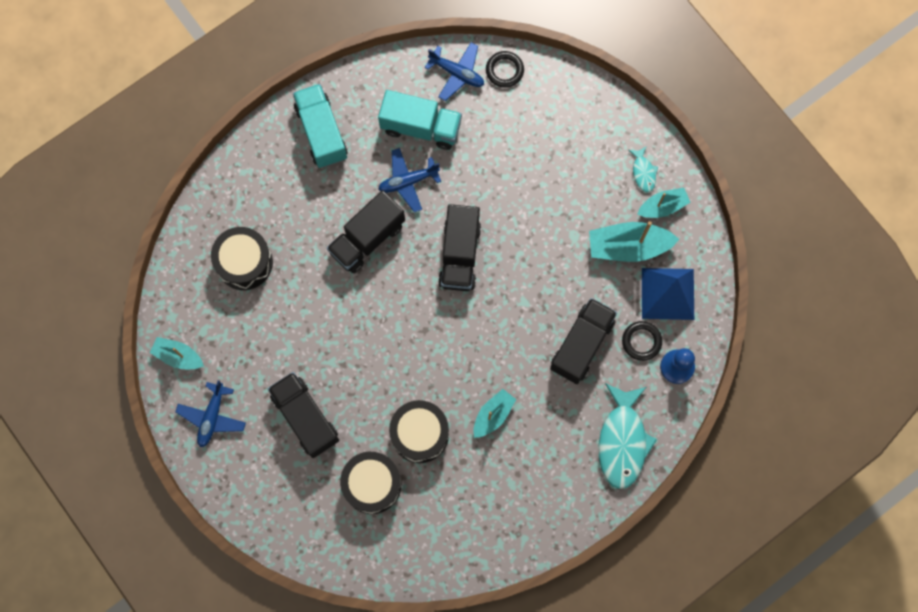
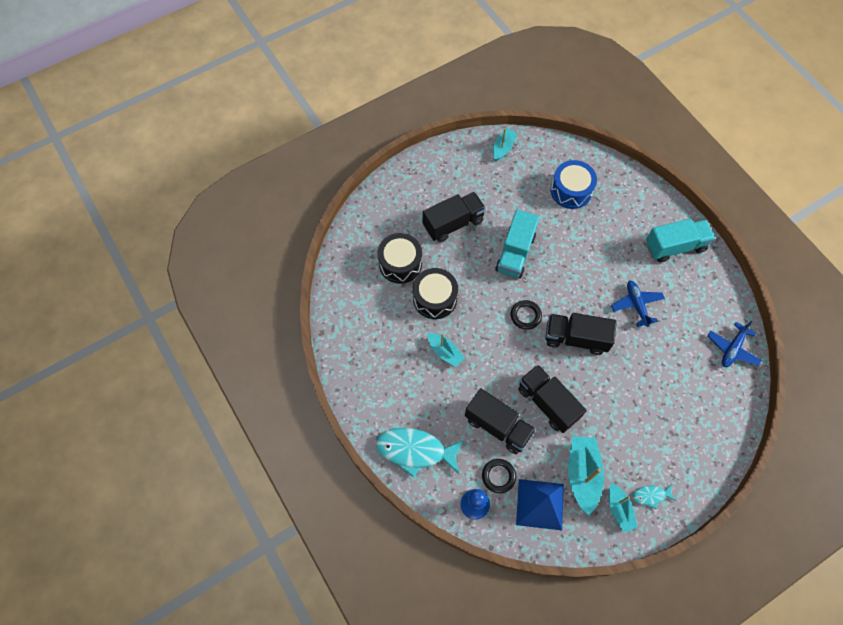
camera: 95 degrees right, 10 degrees down
(212, 417) = (458, 166): blue plane -> none
(244, 262) = (571, 191): black drum -> blue drum
(367, 239) = (589, 273): black truck -> black truck (547, 403)
(421, 127) = (683, 318): turquoise truck -> turquoise truck (515, 253)
(504, 70) = (738, 387): black ring -> black ring (525, 316)

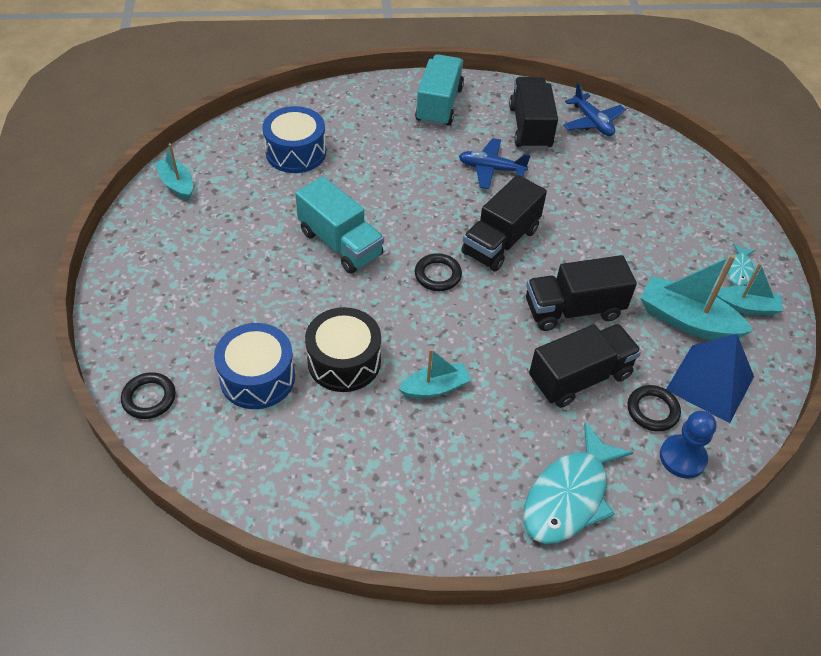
camera: 65 degrees left, 15 degrees down
(360, 223) = (149, 398): none -> black ring
(400, 263) = (257, 377): black drum -> blue drum
(453, 223) = (244, 287): black truck -> black truck (530, 128)

